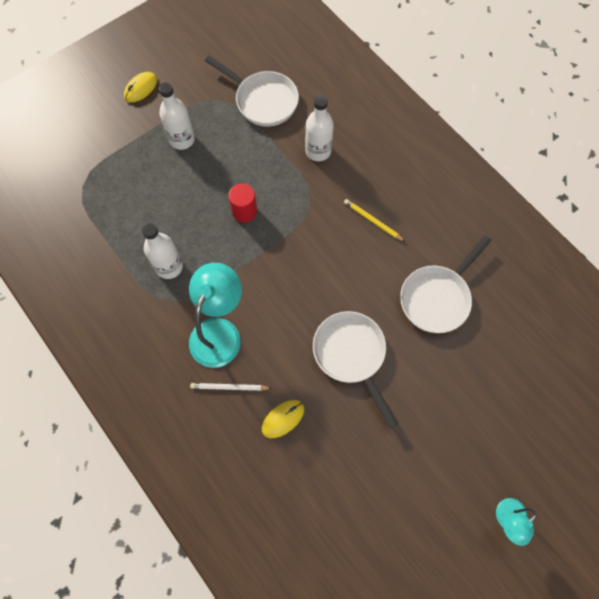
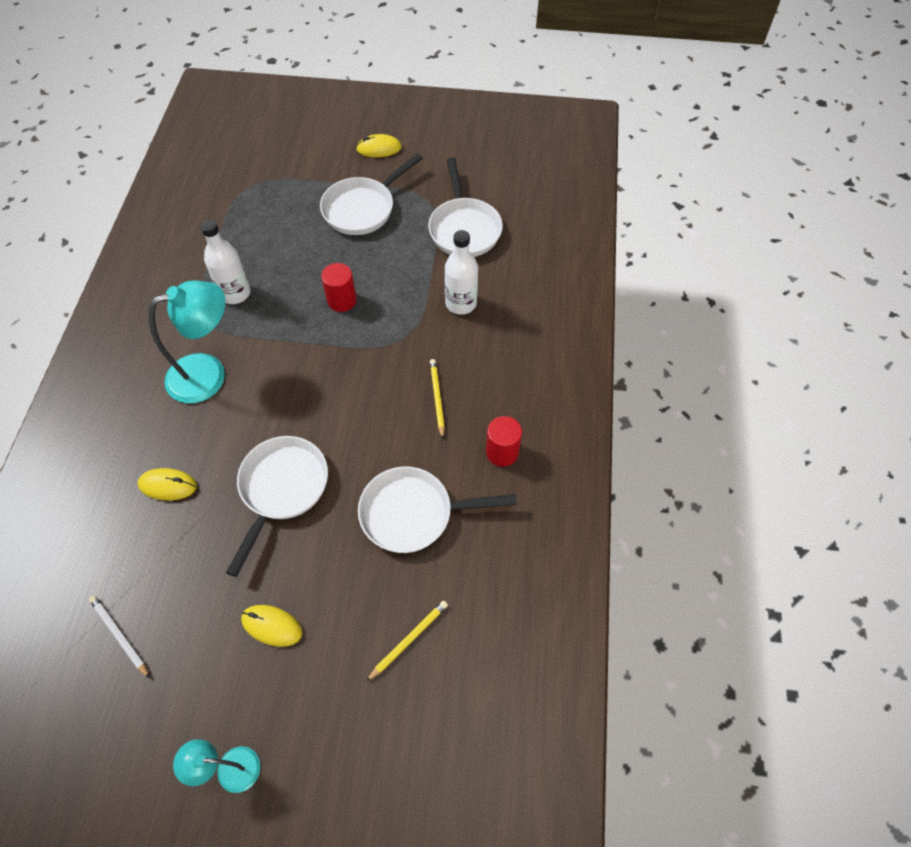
camera: 45 degrees right, 10 degrees down
(182, 139) = (362, 208): white bottle -> white pan
(229, 387) = (162, 422): white pencil -> white pencil (119, 636)
(438, 430) = (272, 626): none -> yellow mouse
(442, 219) = (502, 452): none -> red cylinder
(512, 364) = (408, 639): none -> yellow pencil

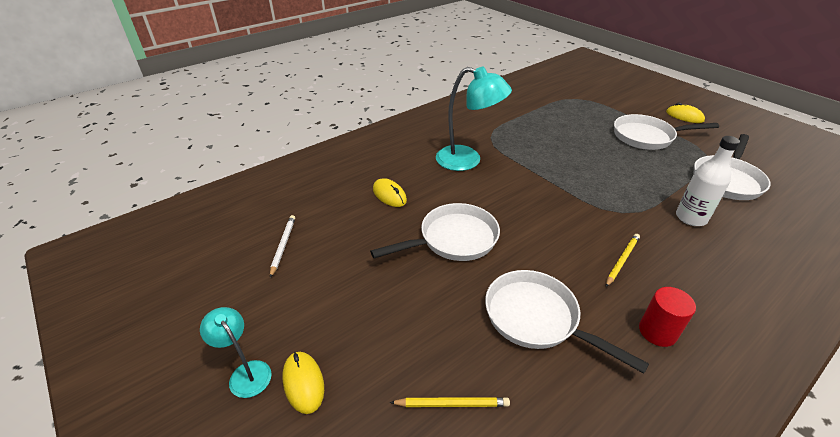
camera: 45 degrees right, 20 degrees down
(235, 293) = (521, 135): white bottle -> none
(272, 626) = (366, 309): yellow mouse -> yellow mouse (303, 383)
(342, 300) = (590, 171): red cylinder -> none

